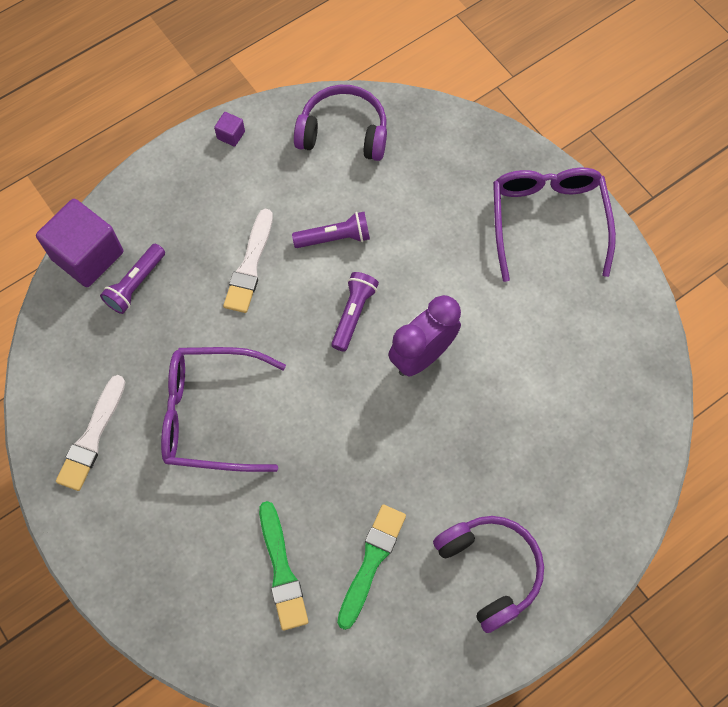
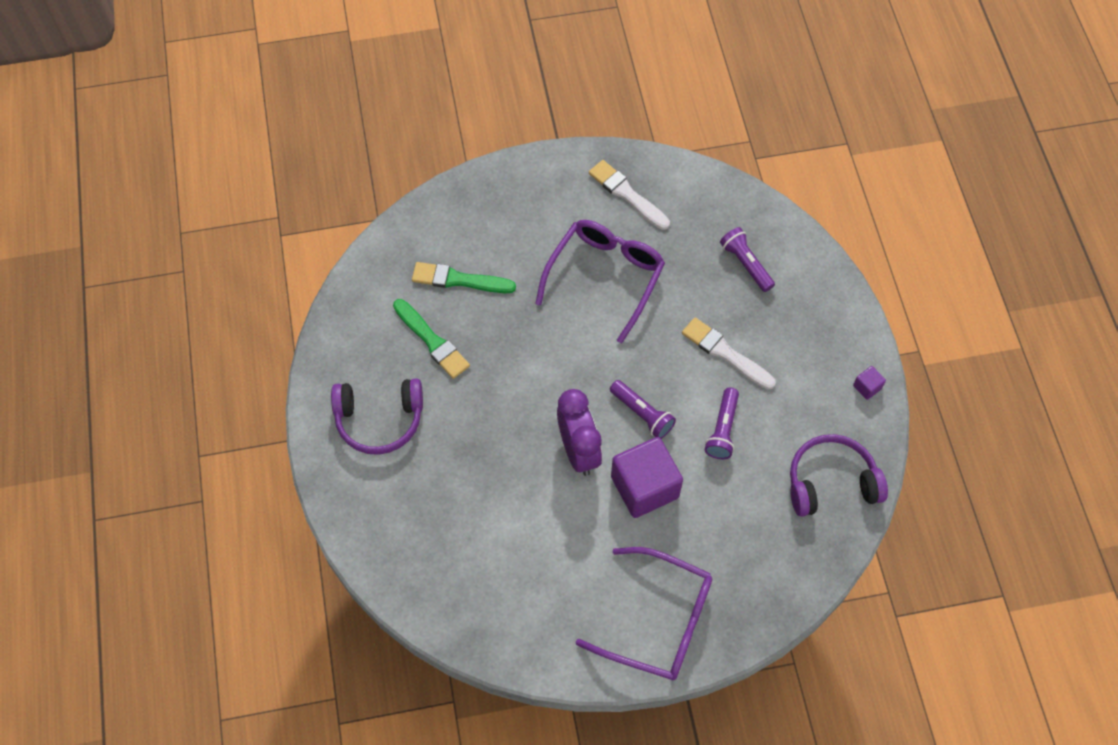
camera: 115 degrees right, 5 degrees down
(87, 255) = (789, 239): purple cube -> purple cube (644, 487)
(343, 133) = (831, 482): purple headphones -> purple headphones turned 135 degrees counterclockwise

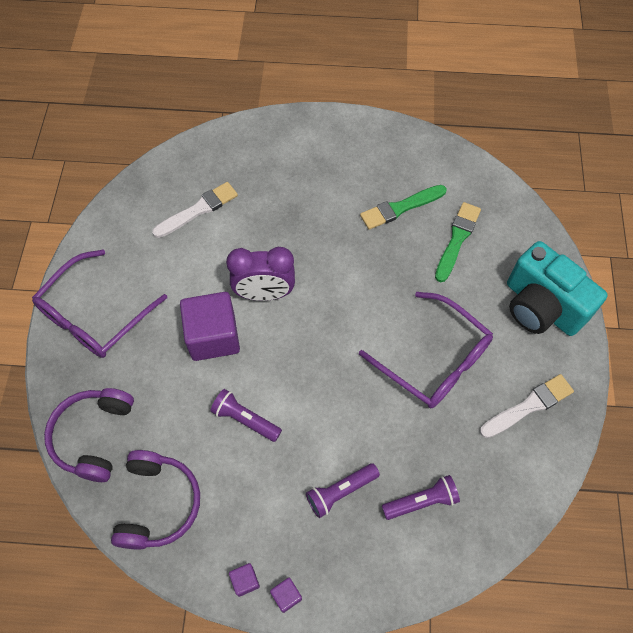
camera: 105 degrees right, 0 degrees up
(379, 419) = (338, 160): purple headphones -> purple headphones (94, 436)
(518, 195) = (541, 306): none -> turquoise camera
(642, 414) = (283, 354): purple flashlight -> purple flashlight (340, 492)
(725, 353) = (324, 447): white brush -> white brush (198, 210)
(865, 351) = (286, 596): none -> purple cube

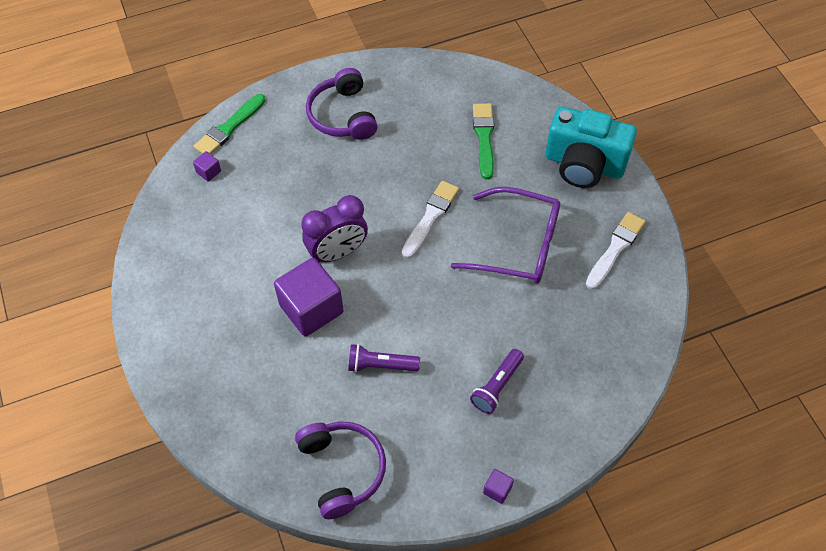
camera: 25 degrees left, 5 degrees down
(94, 436) = (248, 441): purple headphones -> purple headphones (343, 115)
(95, 314) = (187, 337): purple glasses -> none
(198, 210) = (233, 205): white brush -> white brush (430, 217)
(245, 581) = (455, 495): purple cube -> purple cube (208, 172)
(400, 208) = (420, 131): green brush -> green brush (229, 128)
(421, 501) = (568, 363): purple flashlight -> none

